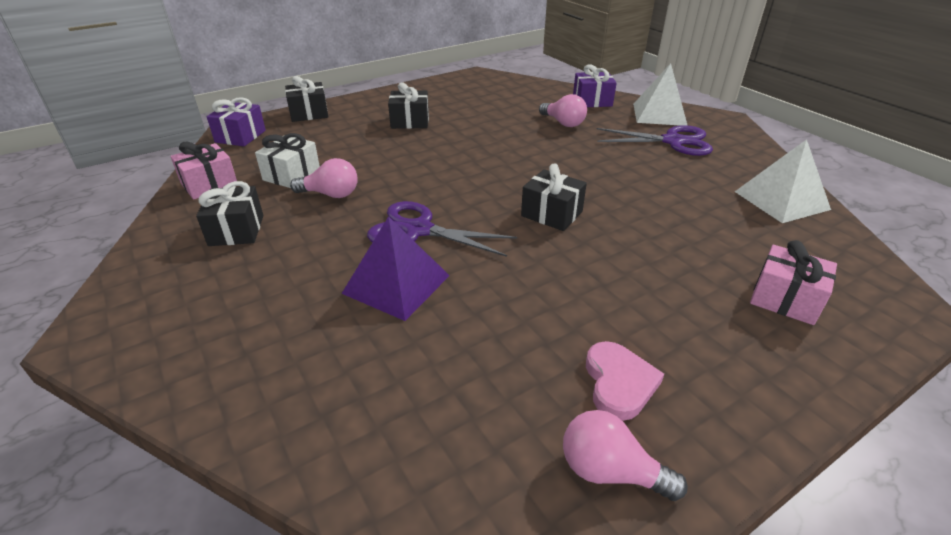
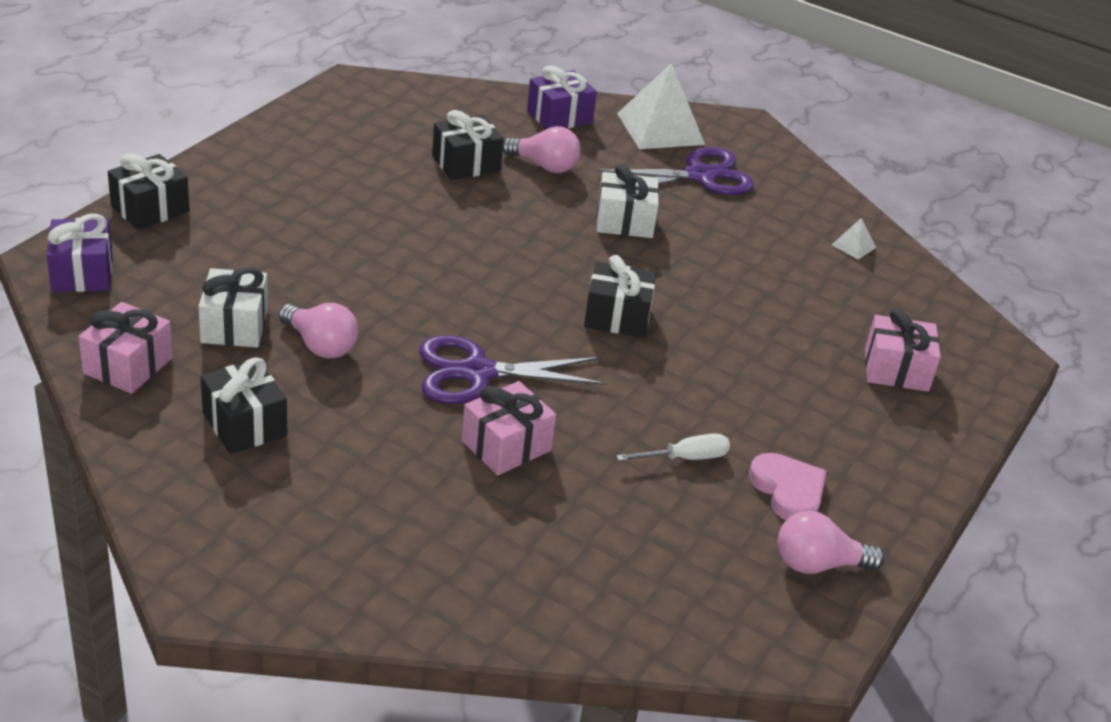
camera: 30 degrees left, 0 degrees up
(331, 194) = (320, 345): pink light bulb -> pink light bulb turned 60 degrees clockwise
(396, 284) = (506, 446): purple pyramid -> pink gift
(410, 121) = (324, 199): black gift -> black gift (466, 163)
(537, 328) = (685, 458): none -> white screwdriver
(598, 159) = (624, 221): none -> white gift
(781, 200) = (853, 246): white pyramid -> white pyramid, size x0.43

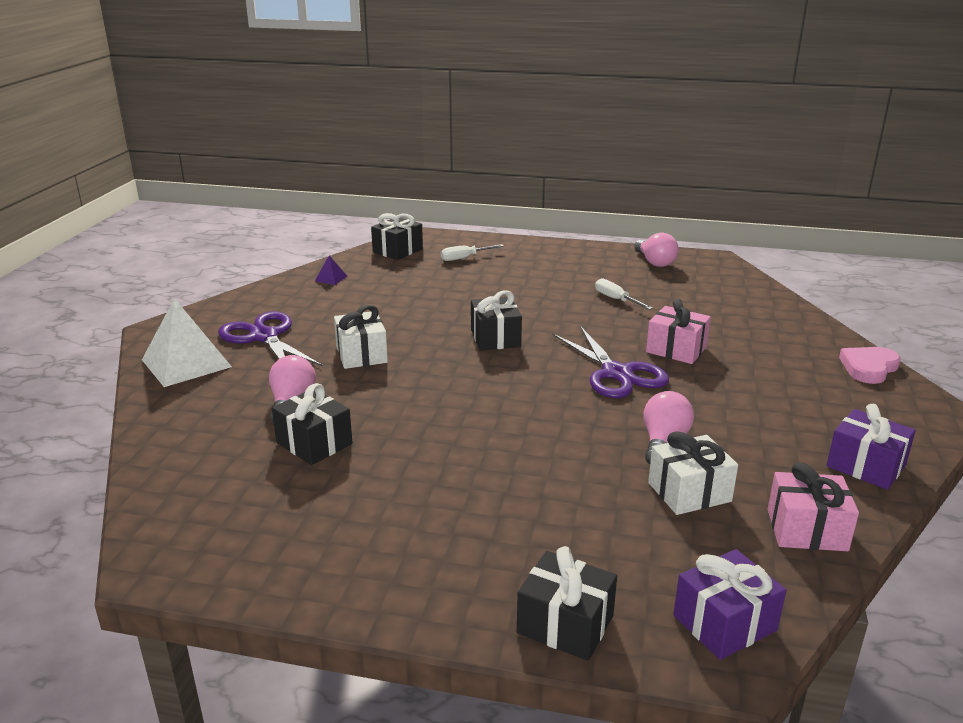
camera: 105 degrees left, 10 degrees down
(244, 424) = (789, 448): black gift -> black gift (398, 251)
(559, 117) = (186, 413): purple gift -> purple gift (866, 466)
(788, 490) = (608, 273): pink heart -> pink heart (868, 368)
(853, 246) = (331, 278): white pyramid -> purple pyramid
(896, 370) = (464, 258): pink gift -> white screwdriver

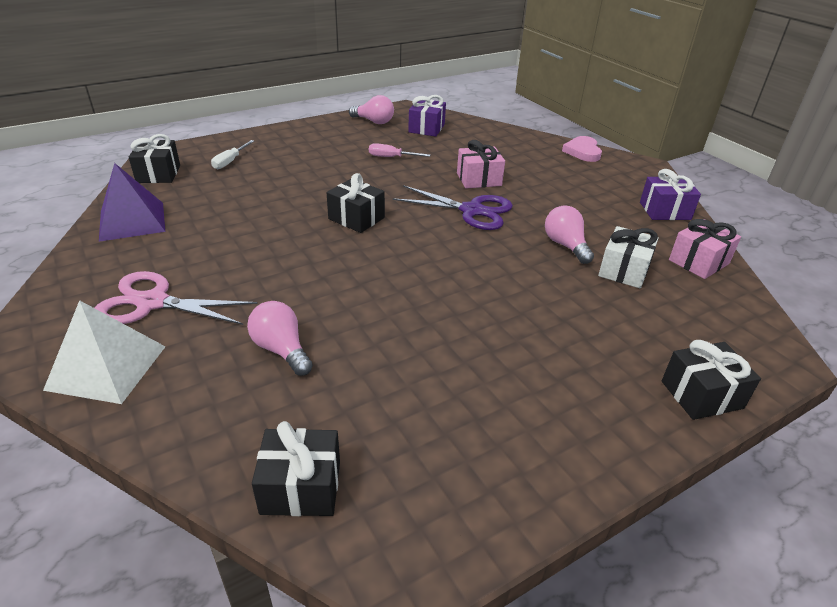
camera: 45 degrees left, 10 degrees up
(264, 336) = (152, 302): purple scissors -> pink scissors
(314, 443) = (357, 373): black gift -> black gift (301, 487)
(331, 278) = (132, 221): purple pyramid -> purple pyramid, size x2.34
(361, 354) = (273, 277): white gift -> none
(616, 299) = (391, 157): white screwdriver -> pink screwdriver
(724, 623) = (752, 339): purple gift -> purple gift (426, 128)

